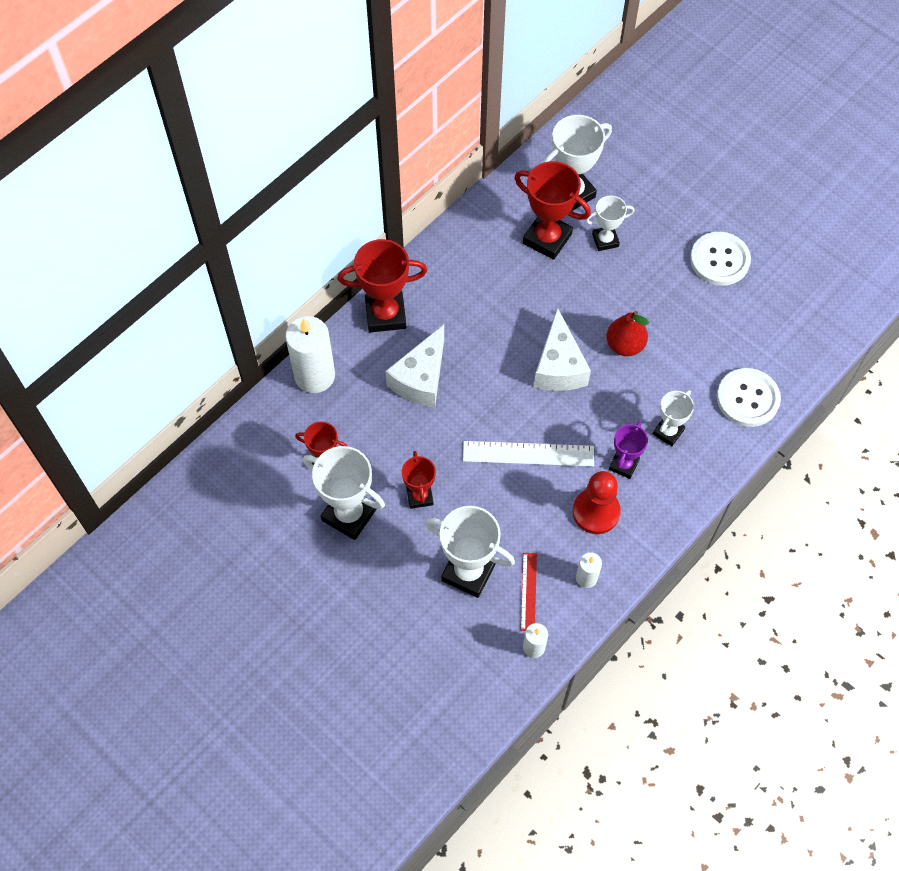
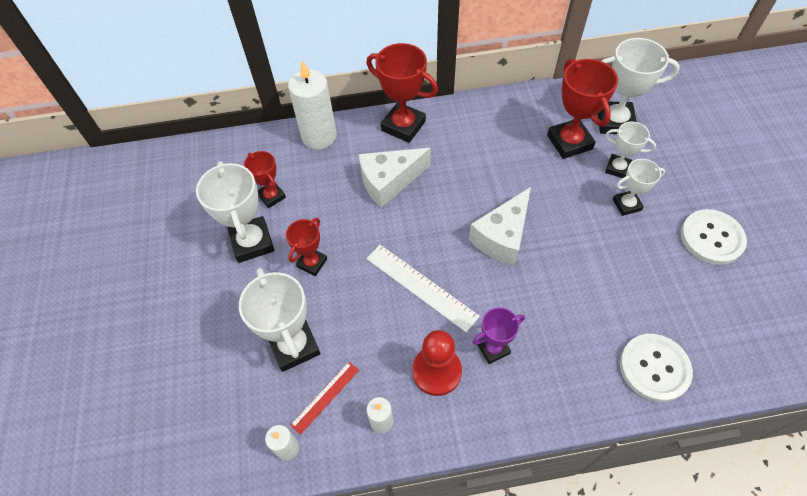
camera: 40 degrees right, 5 degrees down
(625, 345) = (572, 254): red pear -> none
(668, 432) = (555, 348): white trophy -> white trophy (626, 205)

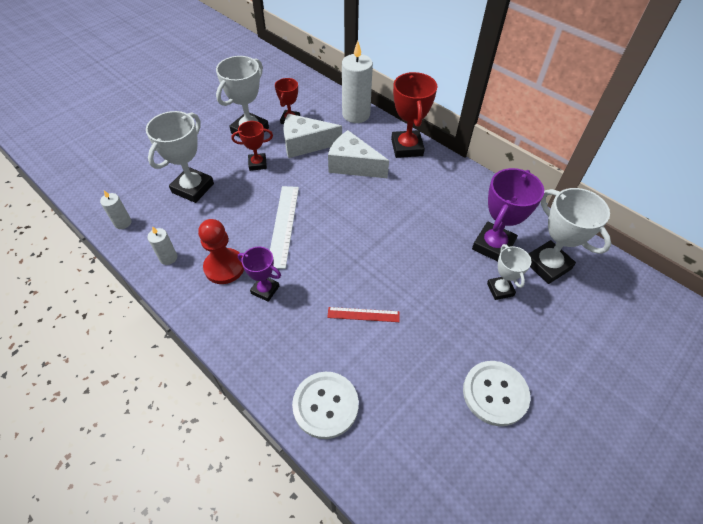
camera: 50 degrees right, 5 degrees down
(325, 397) = (168, 221): red ruler -> red ruler (363, 314)
(502, 237) = (363, 248): white cheese -> white cheese (305, 144)
(569, 142) = (493, 245): red trophy -> purple trophy
(626, 205) = (469, 313): white trophy -> none

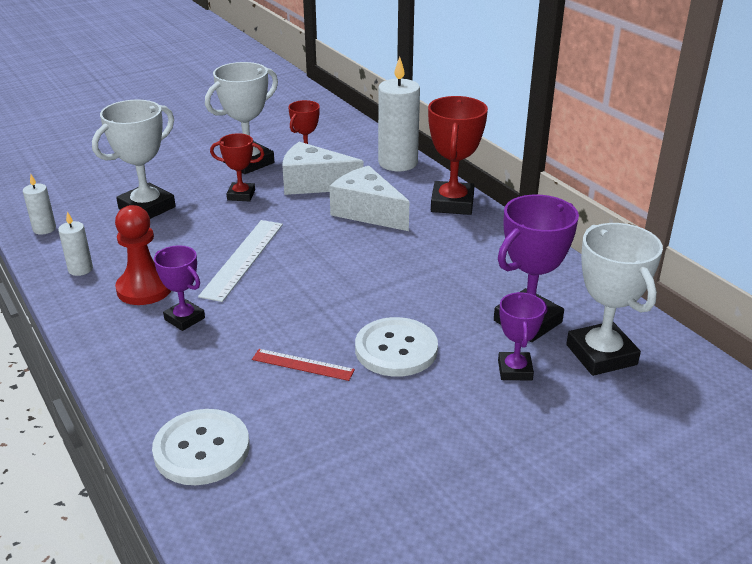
camera: 15 degrees right, 20 degrees down
(495, 393) = (450, 482): white button -> white button (396, 349)
(500, 289) = (515, 370): white trophy -> purple trophy

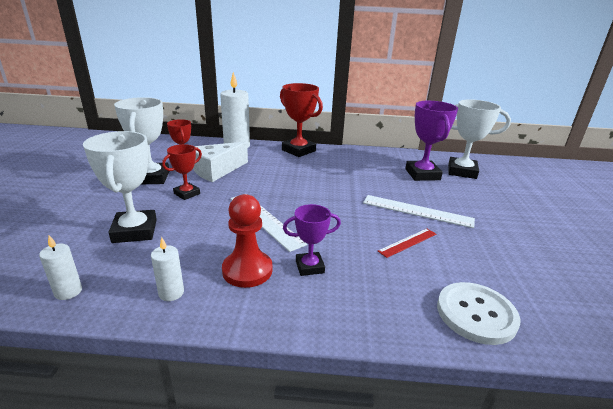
camera: 55 degrees left, 5 degrees down
(367, 212) = (273, 169): white cheese -> none
(396, 349) = (417, 211): white button -> white ruler
(515, 370) = (460, 191): purple trophy -> none

